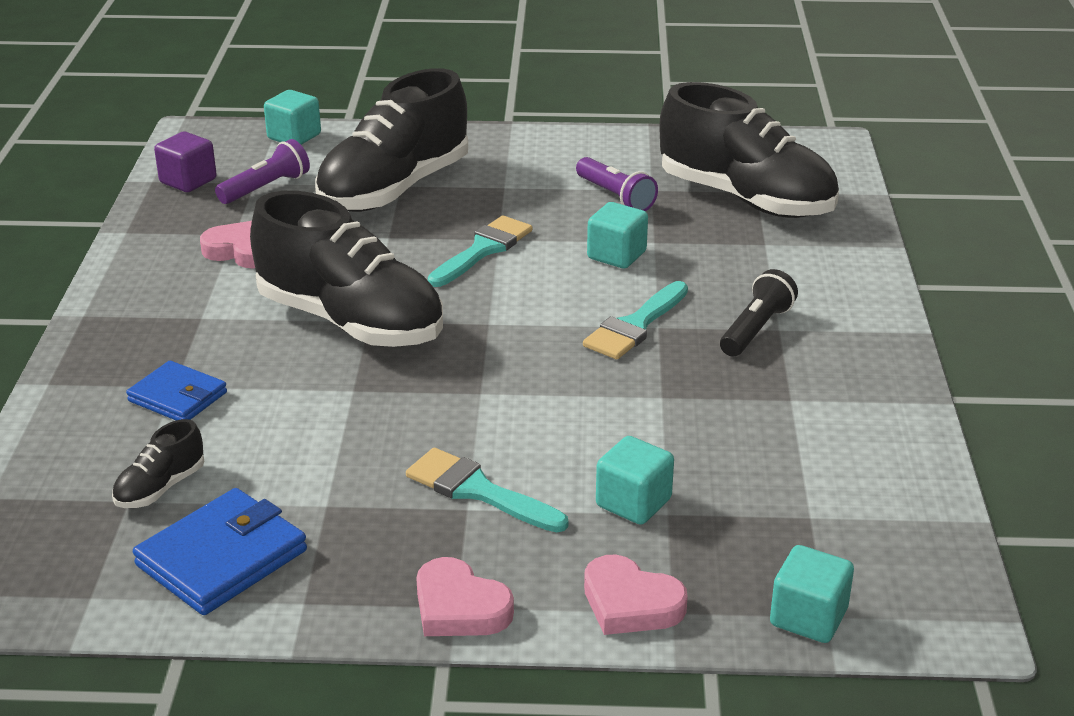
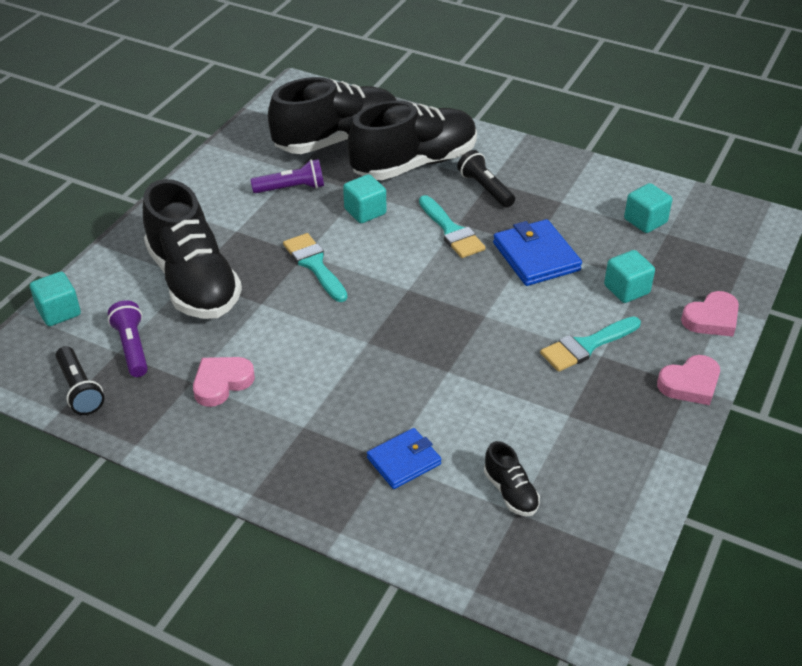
camera: 65 degrees left, 10 degrees up
(188, 181) = (80, 389): purple cube -> black flashlight
(222, 558) = (601, 476): blue wallet -> blue wallet (536, 256)
(351, 322) = (363, 351): black shoe -> black shoe (414, 164)
(808, 617) = (745, 263): turquoise cube -> turquoise cube (645, 221)

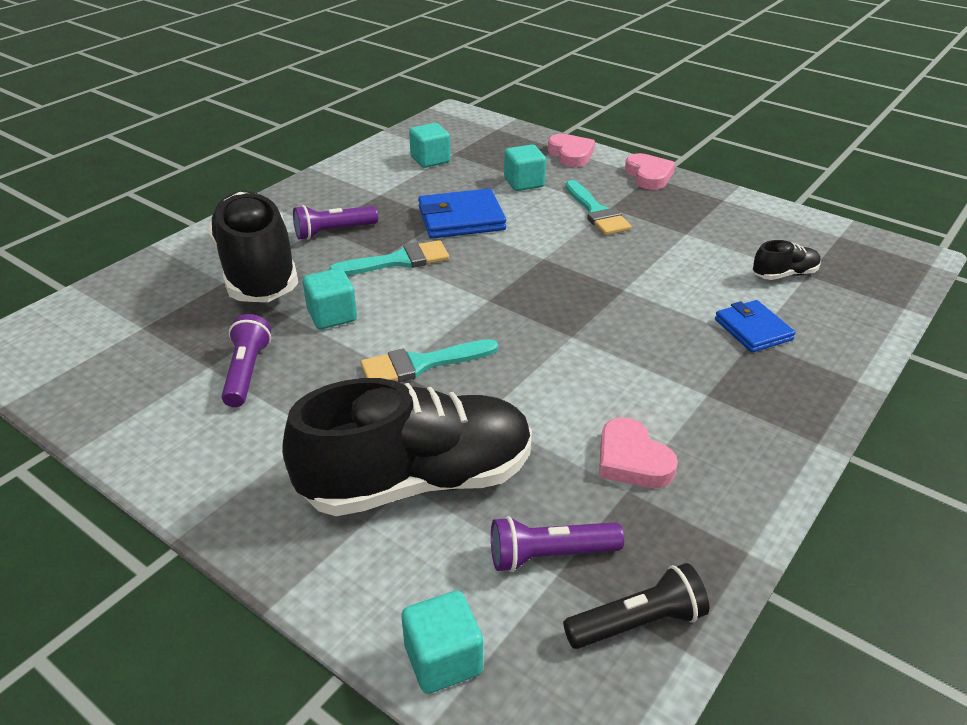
camera: 80 degrees left, 5 degrees down
(337, 140) = (162, 323): black shoe -> none
(485, 188) = (333, 232): black flashlight -> purple flashlight

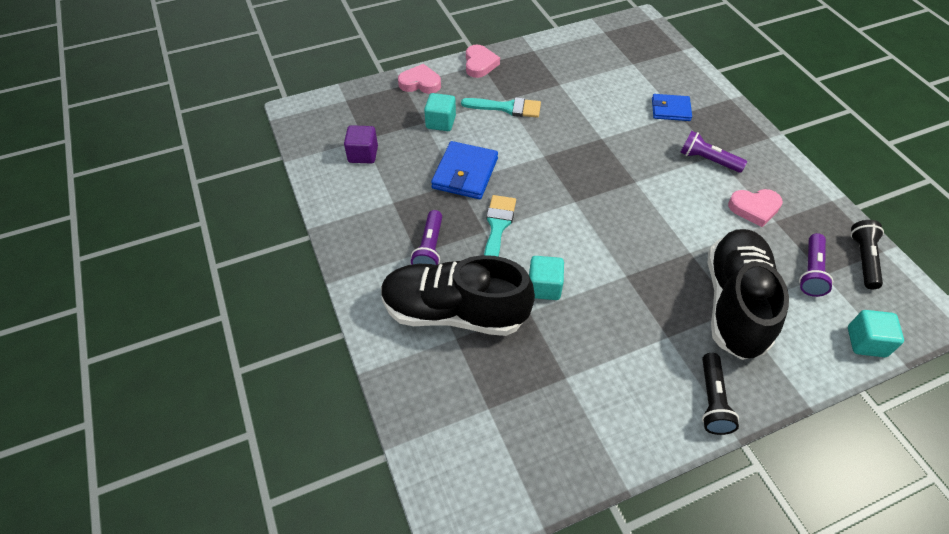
camera: 60 degrees left, 15 degrees up
(231, 497) = (712, 400): none -> black flashlight
(247, 372) = (585, 356): purple flashlight -> purple flashlight (708, 160)
(421, 364) = (626, 261): turquoise brush -> none
(430, 160) = (363, 154): turquoise cube -> purple cube
(649, 176) = (480, 64): pink heart -> pink heart turned 75 degrees clockwise
(784, 274) = (627, 71): black shoe -> none

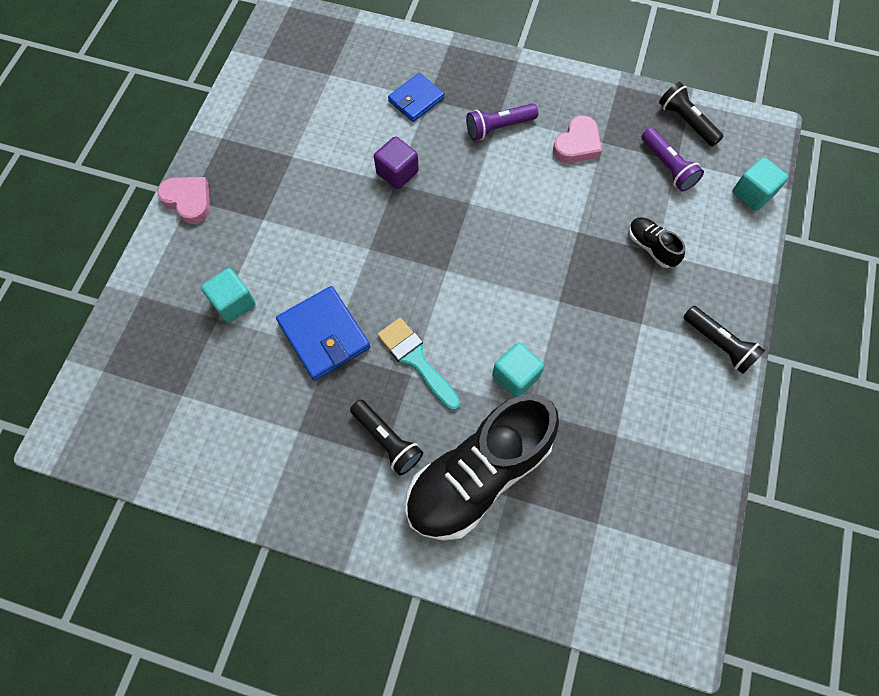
camera: 50 degrees left, 15 degrees up
(363, 154) = (203, 412): purple cube -> purple cube (397, 173)
(420, 83) = (156, 278): pink heart -> none
(430, 248) = (387, 440): purple flashlight -> black flashlight
(507, 108) = (276, 227): turquoise brush -> none
(734, 303) = (651, 247): black shoe -> black shoe, size x0.42

